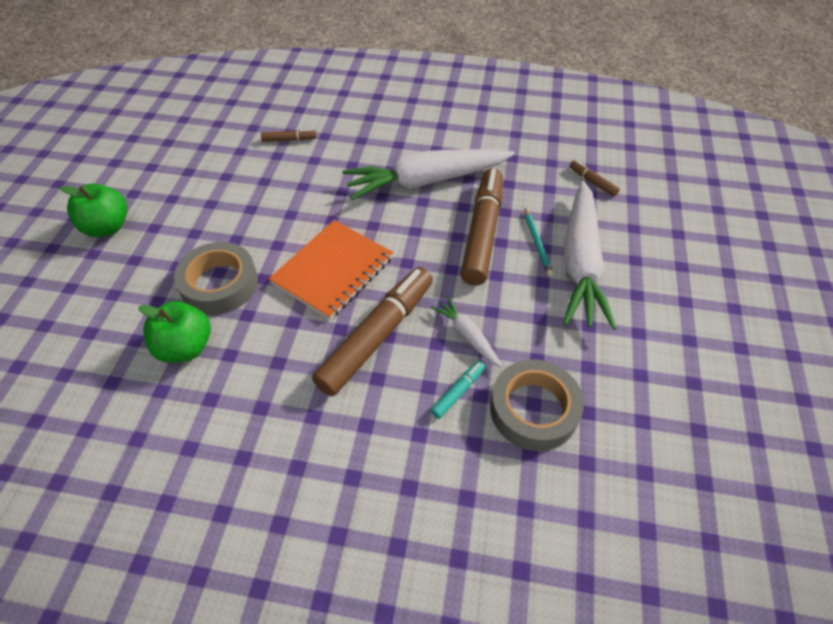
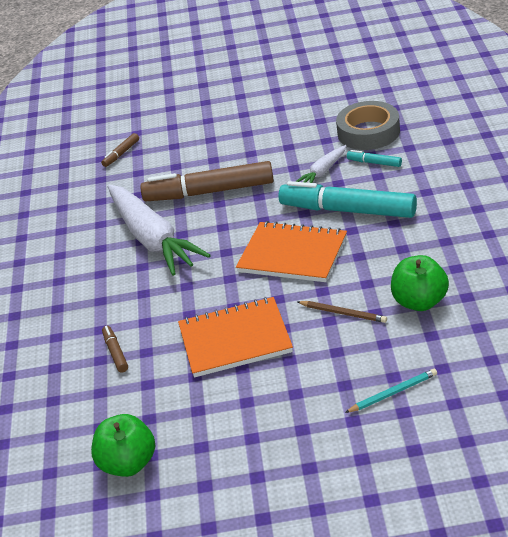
camera: 100 degrees left, 15 degrees down
(107, 227) = (312, 429): green apple -> green apple (128, 464)
(219, 284) = (343, 313): grey tape -> brown pencil
(246, 206) = (235, 339): none -> orange notebook
(377, 336) = (348, 210): brown marker -> turquoise marker
(537, 243) = (210, 164): turquoise pencil -> turquoise pencil (393, 393)
(580, 263) = (223, 141): white carrot -> none

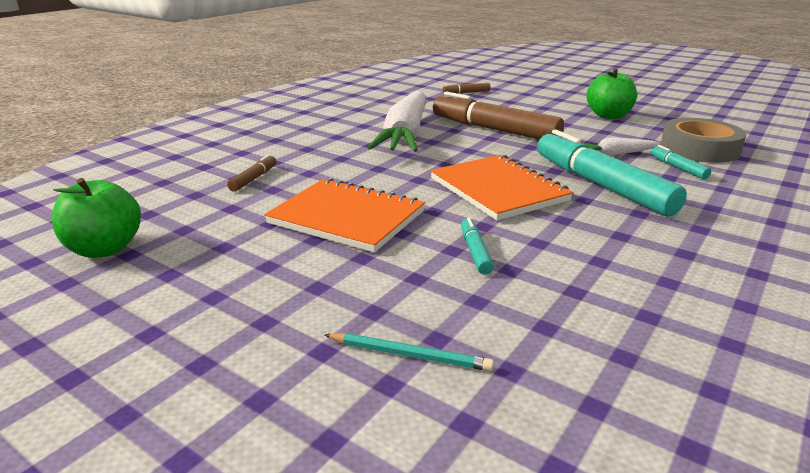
camera: 35 degrees right, 10 degrees down
(343, 313) = (475, 252): brown pencil -> turquoise marker
(420, 302) = (577, 288): green apple -> green apple (608, 116)

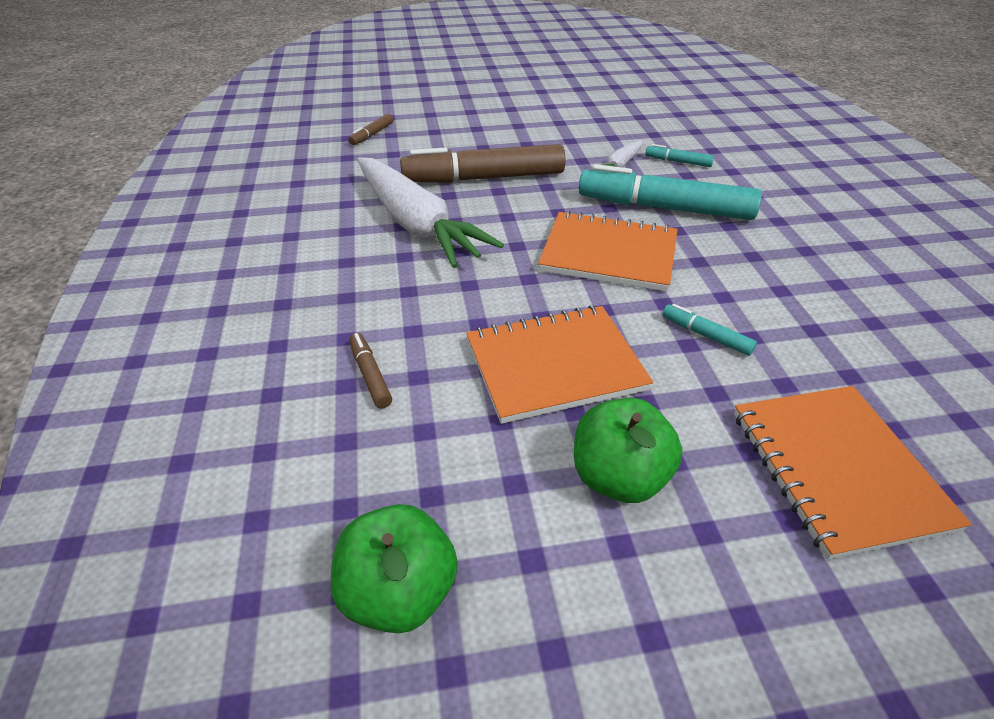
camera: 45 degrees left, 15 degrees up
(410, 355) = (837, 469): turquoise pencil -> orange notebook
(608, 116) = (544, 118): green apple -> green apple (619, 477)
(699, 149) = (659, 133): grey tape -> none

